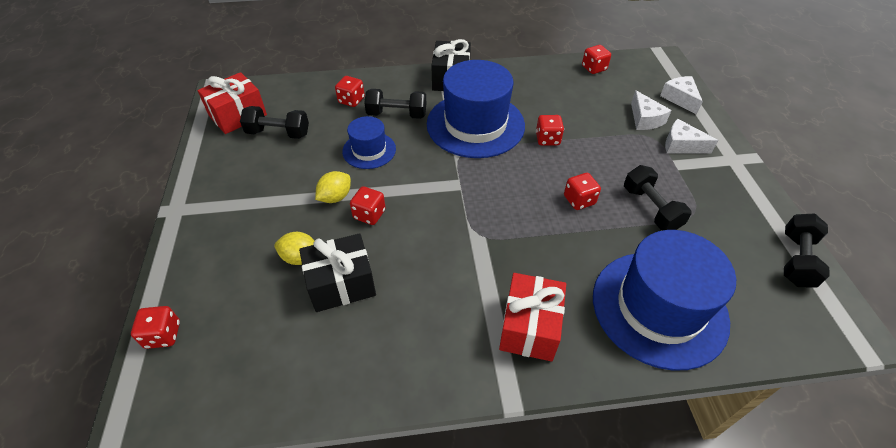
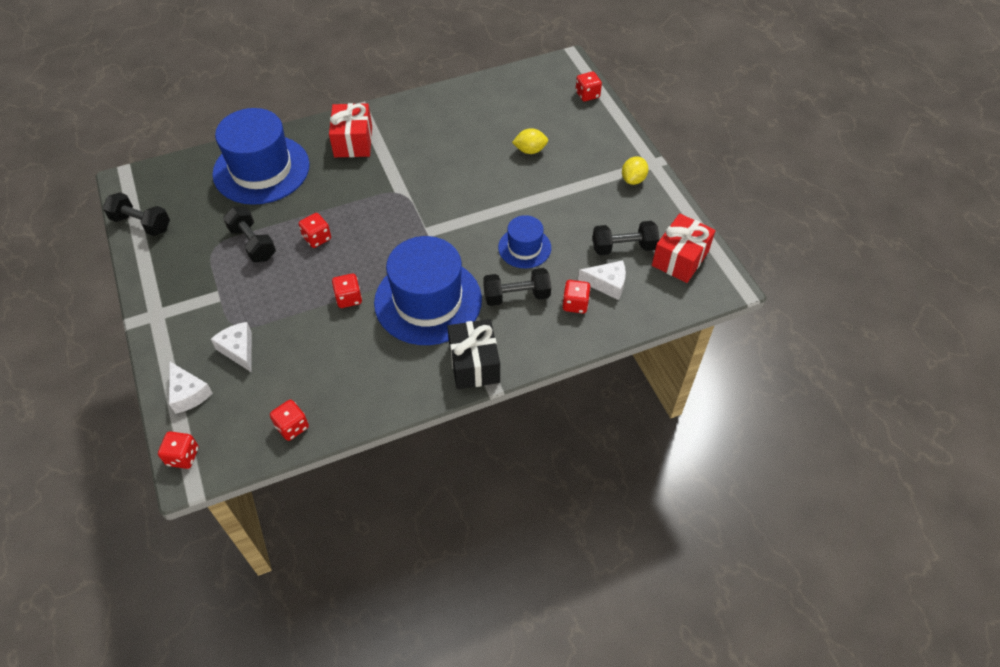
camera: 165 degrees right, 5 degrees up
(335, 197) = (530, 198): yellow lemon -> yellow lemon (633, 179)
(341, 284) = (491, 141): black gift -> none
(369, 214) = (494, 190): red dice -> red dice (183, 456)
(681, 145) = (206, 321): white cheese -> white cheese (607, 284)
(796, 260) = (141, 223): black dumbbell -> black dumbbell turned 75 degrees counterclockwise

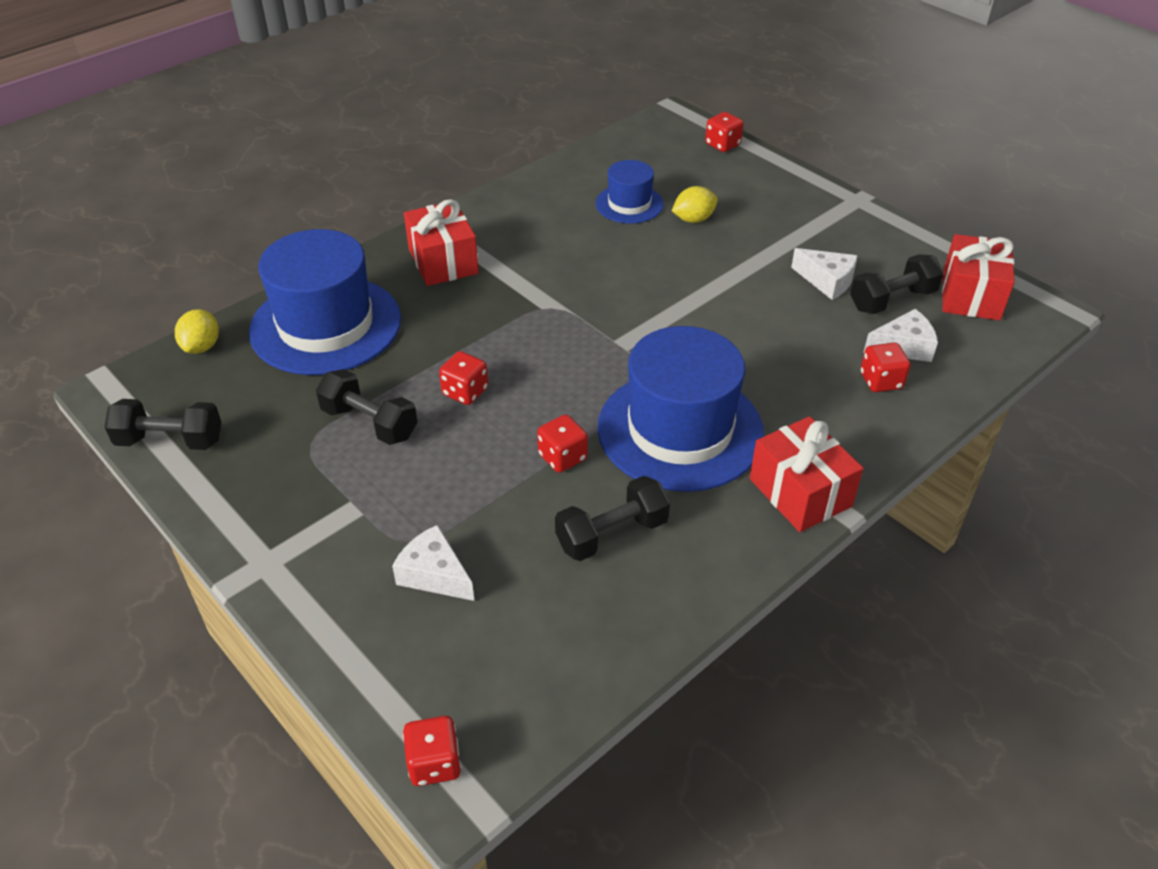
camera: 20 degrees left, 10 degrees down
(188, 393) = (388, 663): white cheese -> white cheese (827, 281)
(292, 427) = (588, 660): red dice -> none
(474, 364) = (800, 492): black gift -> red gift
(516, 296) = (797, 391): black dumbbell -> black dumbbell (612, 534)
(524, 247) = (766, 331): blue hat -> blue hat (629, 204)
(633, 179) = (847, 222): yellow lemon -> yellow lemon (202, 347)

